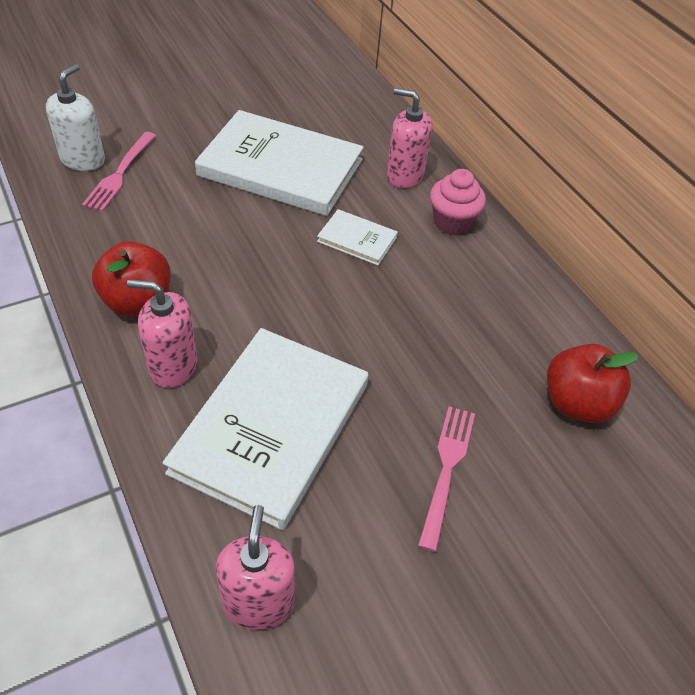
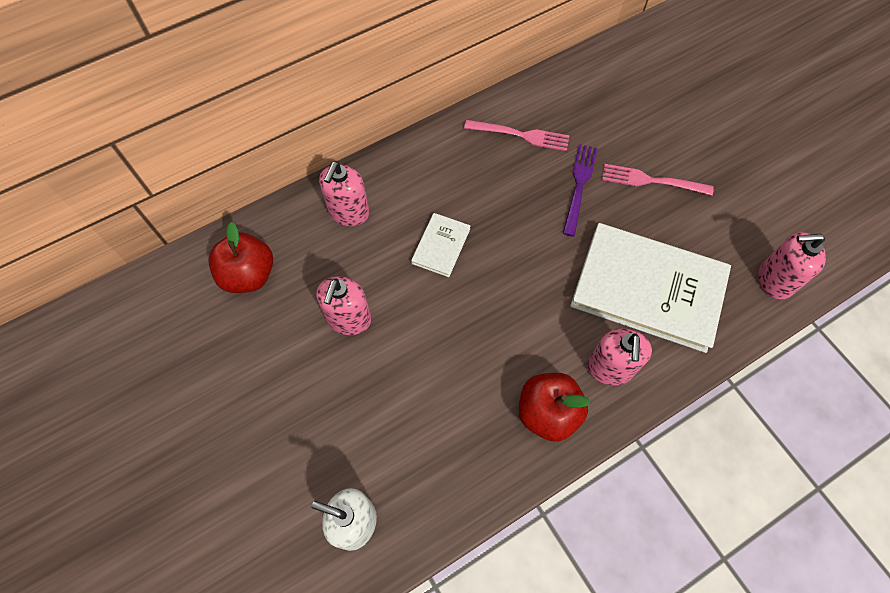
camera: 90 degrees left, 15 degrees up
(120, 173) = (374, 475): pink fork -> pink fork (520, 135)
(280, 168) = (349, 319): white book -> pink soap dispenser
(438, 380) = (579, 185): none -> purple fork
(452, 222) = (408, 176): pink cupcake -> none
(577, 403) = (579, 106): red apple -> red apple (248, 275)

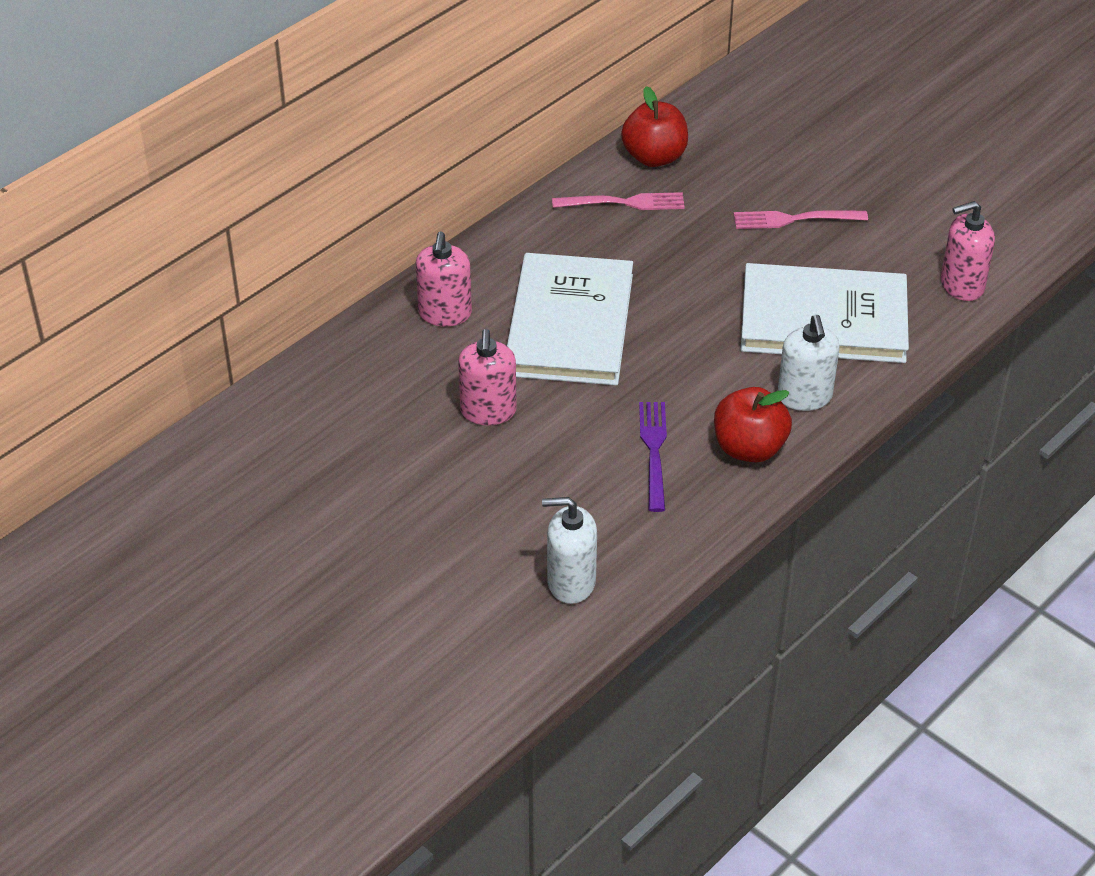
camera: 15 degrees left, 20 degrees down
(248, 275) = (349, 394): red apple -> red apple (654, 157)
(441, 246) = (569, 324): white book -> white book, size x2.24
(579, 185) = (711, 239): purple fork -> purple fork (654, 451)
(610, 368) = (804, 397): pink soap dispenser -> white soap dispenser

